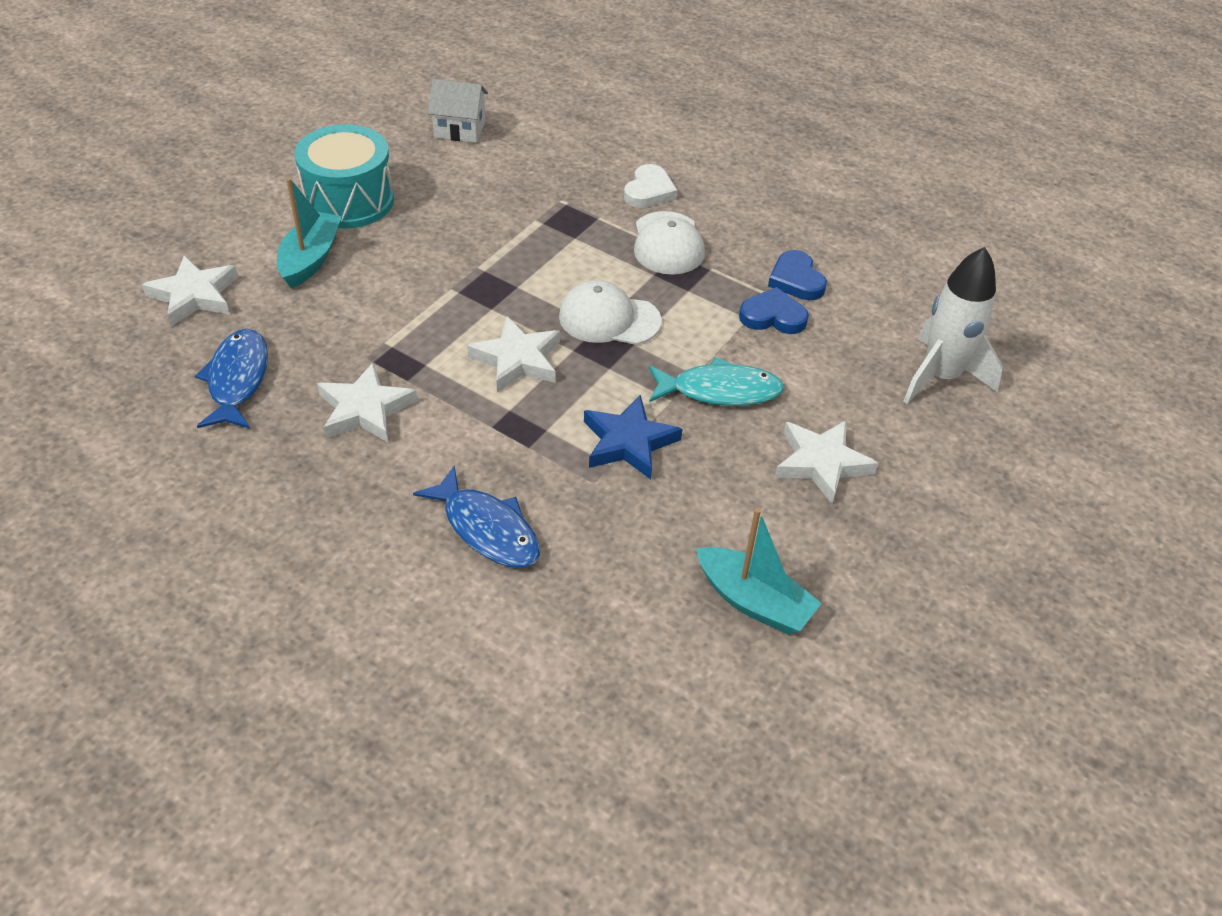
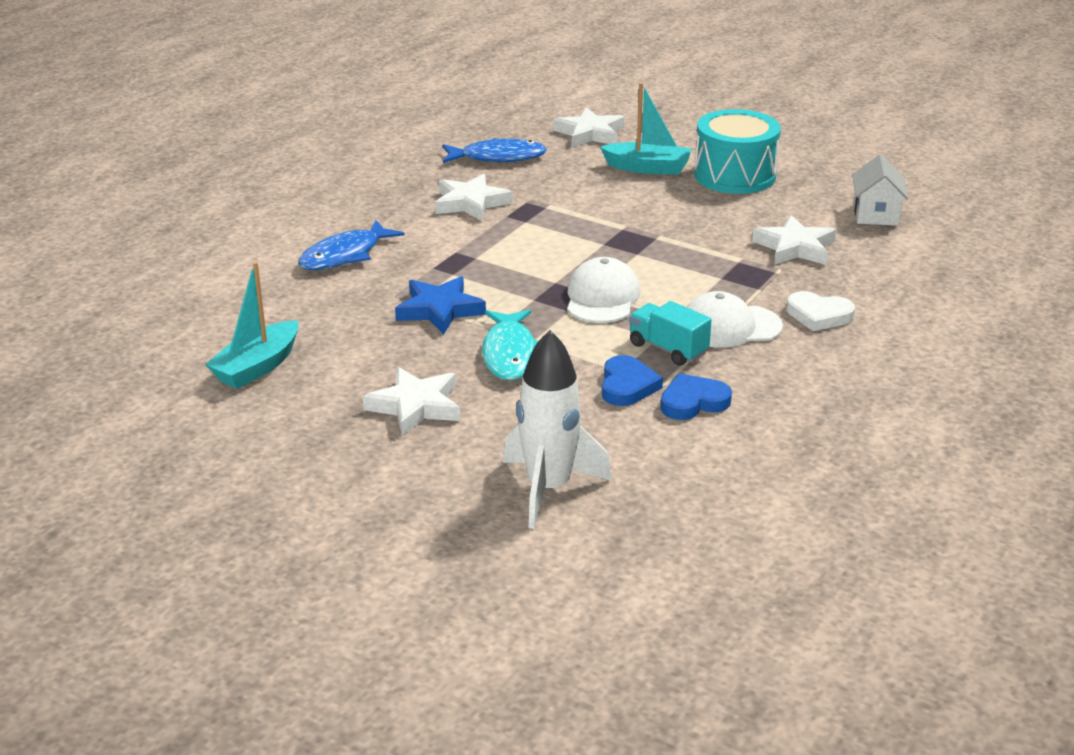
camera: 90 degrees right, 15 degrees down
(517, 359) = (538, 258): white star -> white star (795, 248)
(708, 285) = (668, 349): none -> turquoise truck

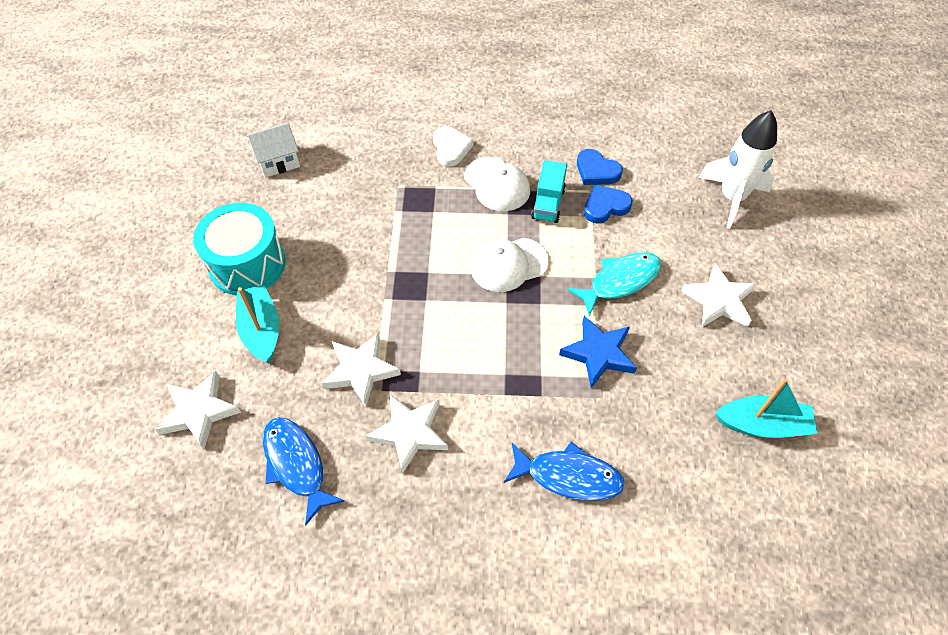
camera: 120 degrees left, 25 degrees up
(795, 248) = (360, 187): white star -> white star (361, 371)

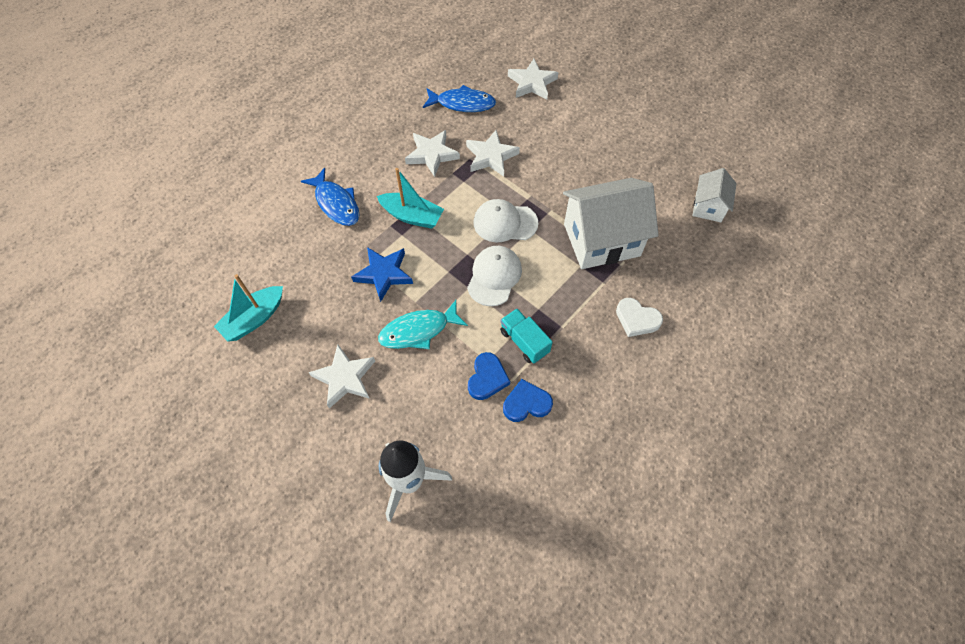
camera: 130 degrees right, 5 degrees up
(247, 264) = (620, 146): turquoise drum -> none
(261, 330) = (562, 130): turquoise boat -> turquoise boat (412, 216)
(389, 213) = (601, 240): none -> white house
(497, 184) = (572, 322): white cap -> white cap (505, 222)
(568, 476) = (336, 203): blue fish -> blue fish turned 90 degrees counterclockwise
(620, 281) = (418, 330): turquoise fish -> turquoise fish turned 60 degrees clockwise

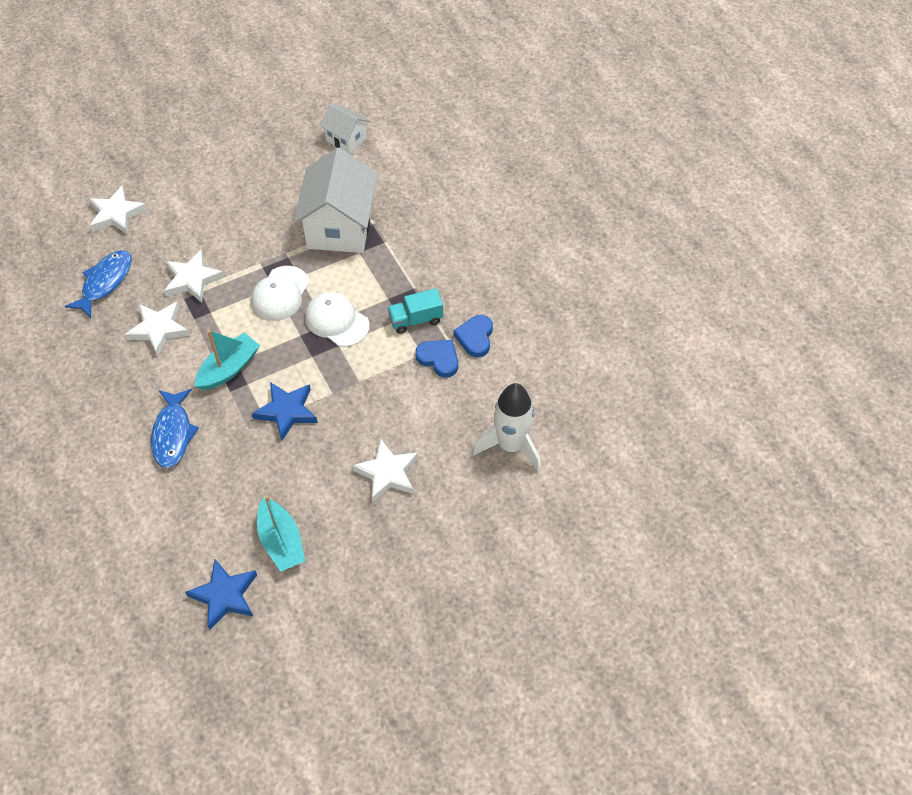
camera: 70 degrees left, 5 degrees down
(196, 297) = (224, 596): none -> blue star
(336, 203) = (173, 434): blue fish -> blue fish turned 105 degrees clockwise
(418, 330) = (365, 399): turquoise fish -> none
(637, 319) = (432, 232): white heart -> none

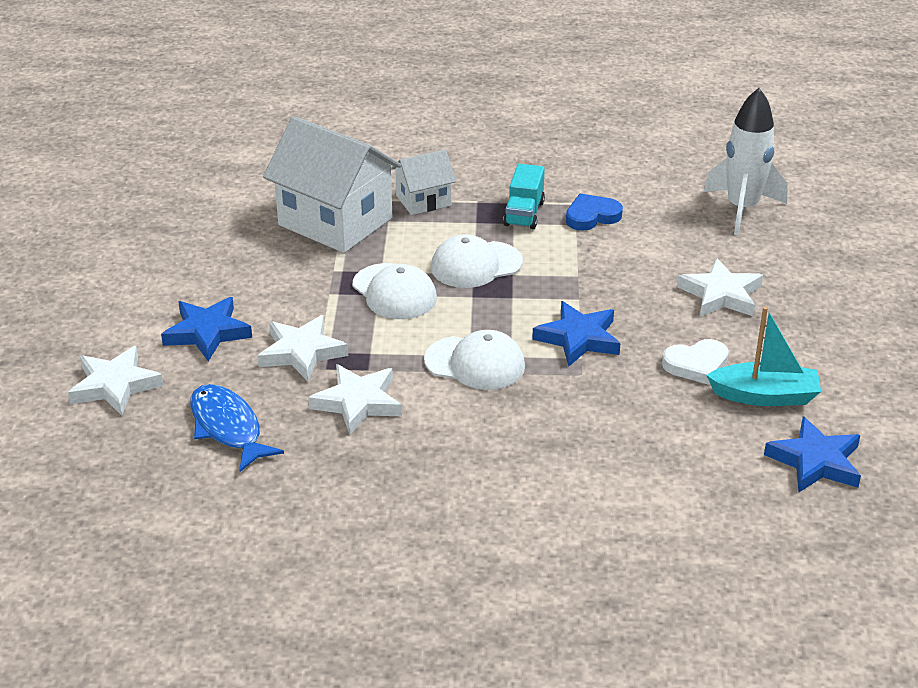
camera: 60 degrees left, 20 degrees down
(173, 434) = (539, 437): blue fish -> none
(186, 227) = (207, 333): none -> blue star
(229, 369) = (475, 363): turquoise boat -> white cap
(295, 489) = (696, 365): none -> white heart
(346, 139) = (203, 177): white house -> white house (423, 200)
(475, 337) = (583, 186): blue heart -> none

